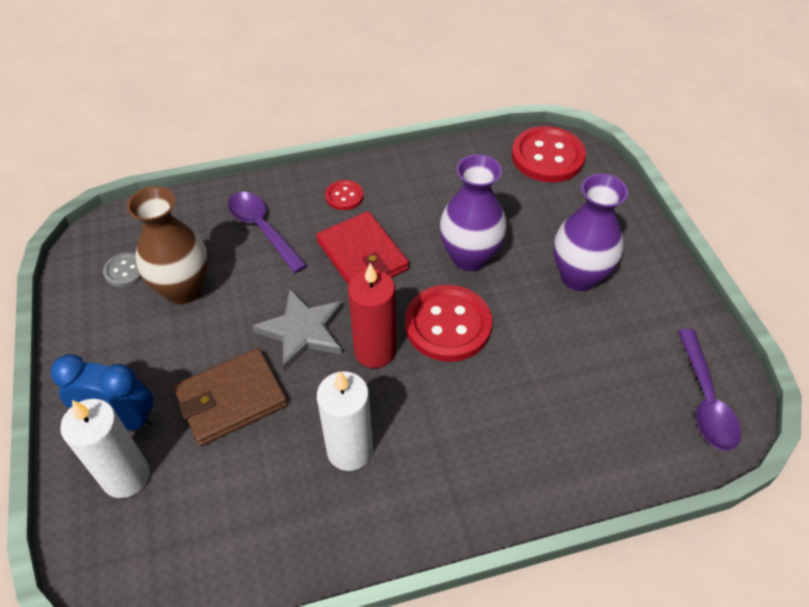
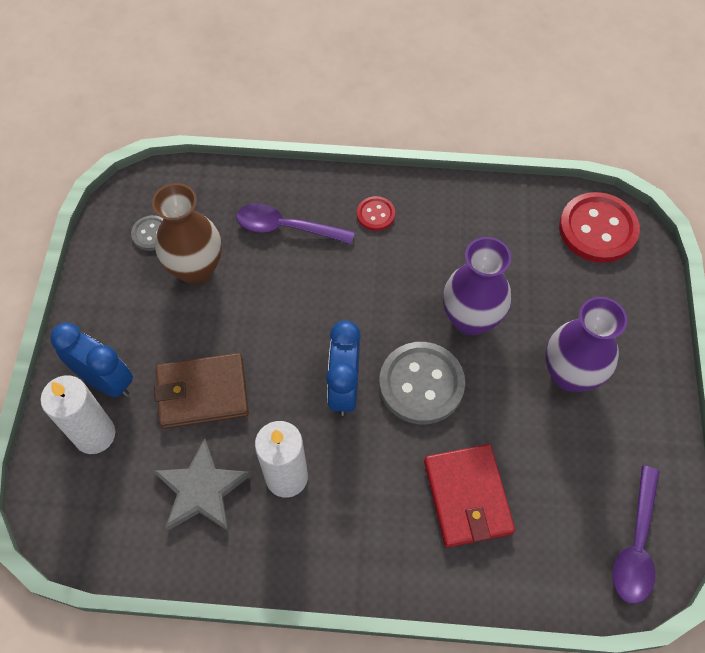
camera: 20 degrees right, 10 degrees up
(262, 229) = (286, 228): purple spoon -> purple spoon turned 60 degrees counterclockwise
(303, 331) = (287, 346): grey star -> grey star (201, 490)
(362, 255) = (369, 285): red wallet -> red wallet (467, 497)
(375, 351) = (344, 388): red candle -> blue clock
(448, 325) = (421, 384): red button -> grey button

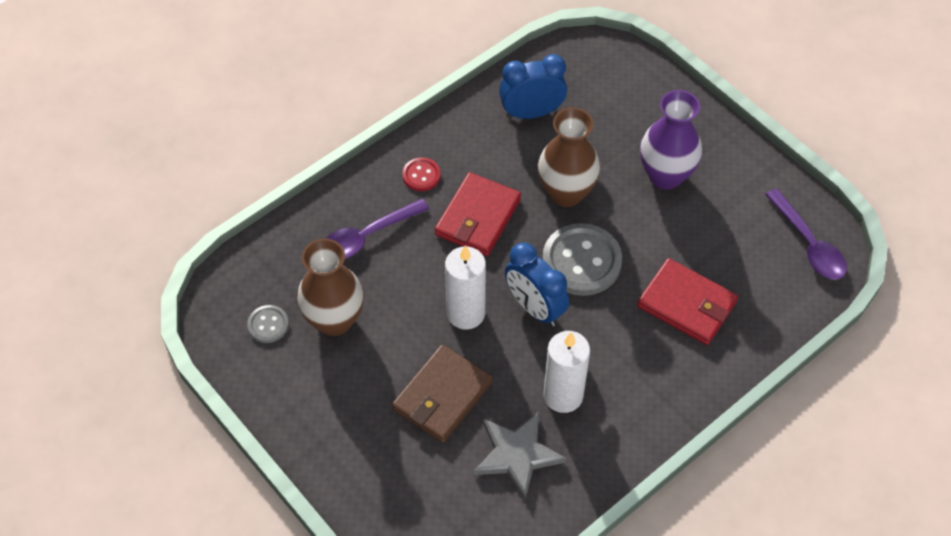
camera: 45 degrees left, 5 degrees down
(95, 435) = (399, 490): white candle -> white candle (466, 313)
(106, 381) = (362, 450): blue clock -> blue clock (531, 113)
(381, 281) = (478, 217): none -> red wallet
(470, 319) = (566, 193): purple vase -> brown vase
(597, 229) = (582, 66): red button -> none

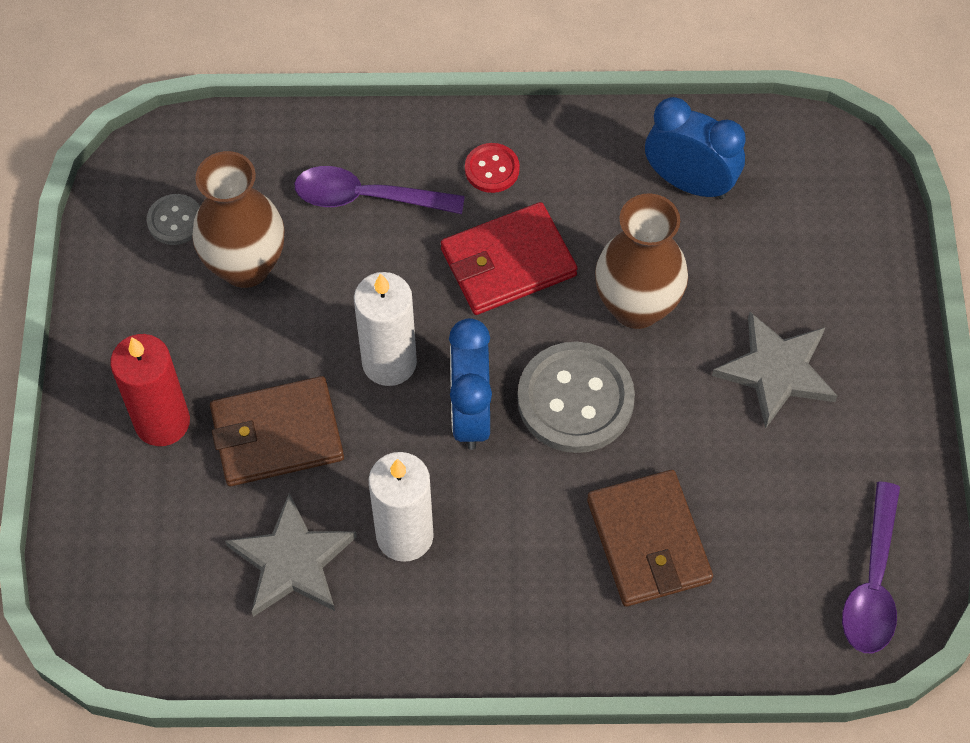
camera: 40 degrees right, 5 degrees up
(370, 437) = (162, 422): none -> red candle
(665, 175) = (776, 371): purple vase -> grey star
(687, 304) = (649, 541): red wallet -> brown wallet

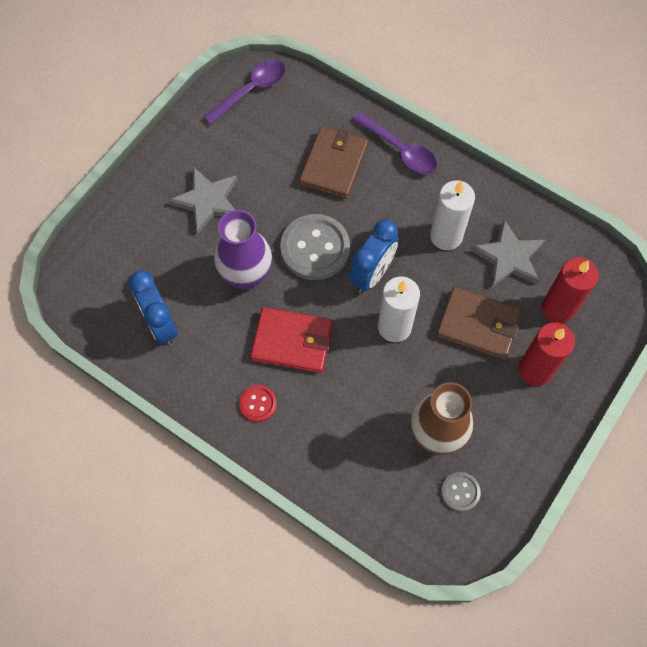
camera: 145 degrees left, 5 degrees up
(176, 528) = (558, 308): none -> red candle
(367, 197) = (340, 432): purple spoon -> purple spoon (399, 150)
(636, 306) = (246, 275): brown vase -> purple vase

